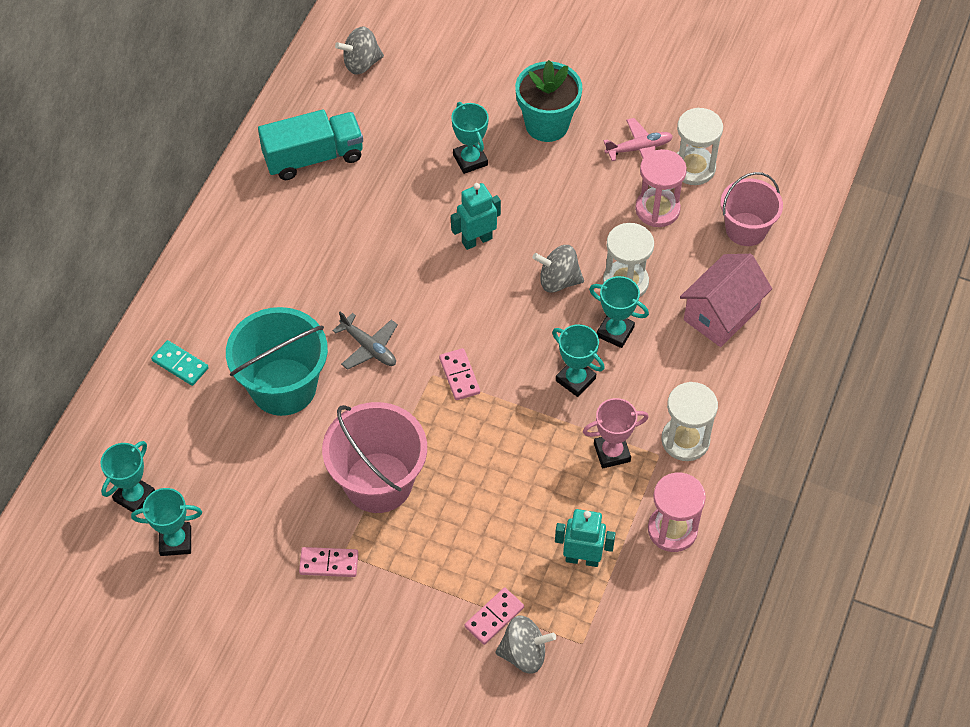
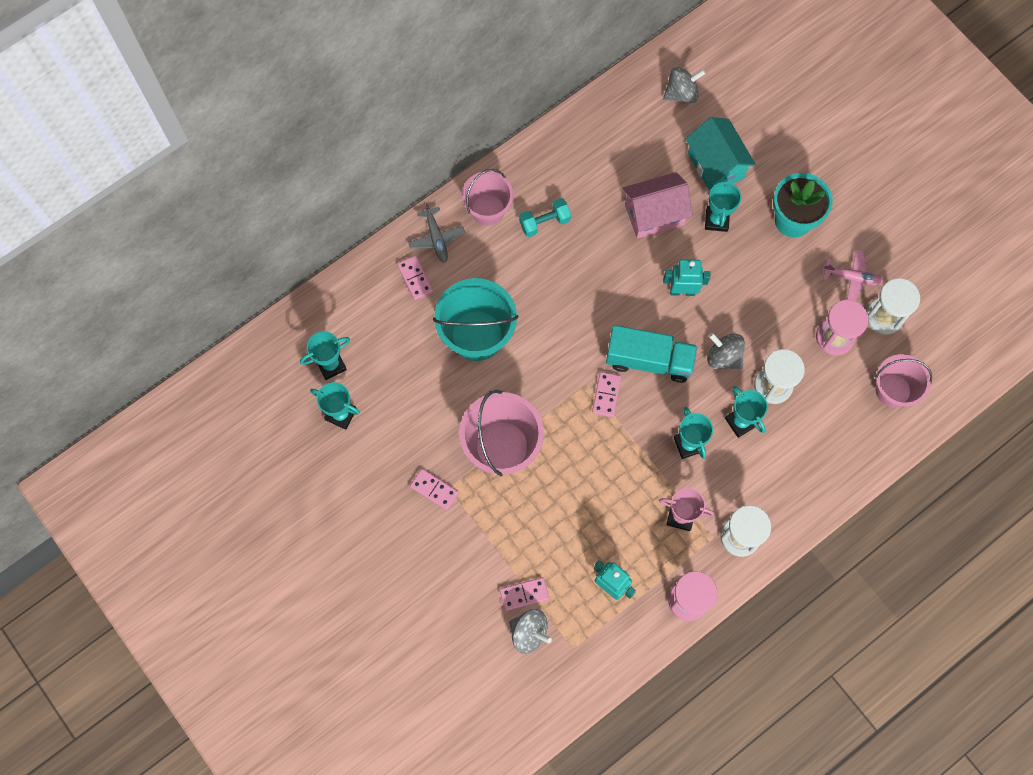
camera: 30 degrees right, 15 degrees up
(180, 364) = (415, 278): turquoise domino -> pink domino
(222, 261) = (488, 210): none -> pink bucket
(291, 244) = (544, 222): none -> turquoise dumbbell
(313, 157) = (601, 157): turquoise truck -> turquoise truck (649, 360)
(361, 63) = (681, 93): grey spinning top -> grey spinning top turned 150 degrees clockwise
(369, 347) = (554, 337): grey plane -> grey plane (436, 238)
(437, 112) = (716, 165): none -> turquoise house
(721, 314) = (829, 451): pink house -> pink house (654, 214)

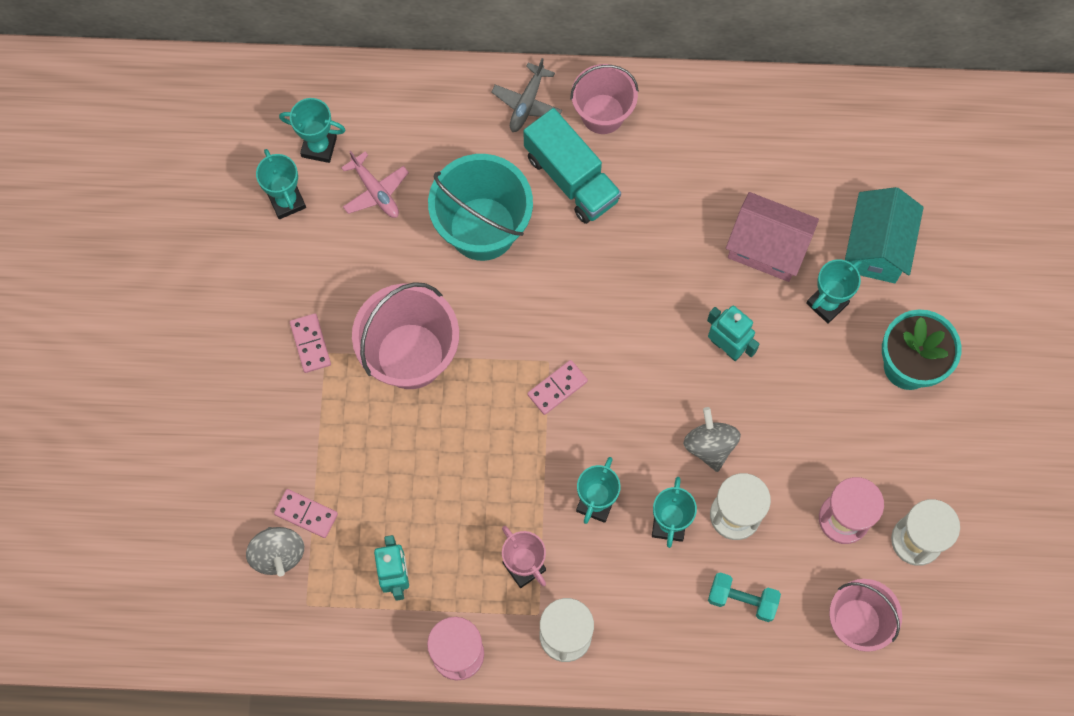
camera: 40 degrees right, 0 degrees up
(415, 278) = (472, 126): pink domino -> none
(544, 222) = (648, 170): turquoise dumbbell -> turquoise dumbbell (742, 600)
(649, 360) = (631, 388): turquoise truck -> turquoise truck (571, 178)
(681, 93) = (906, 147): grey spinning top -> none
(852, 278) = (918, 473): pink plane -> pink plane (375, 191)

